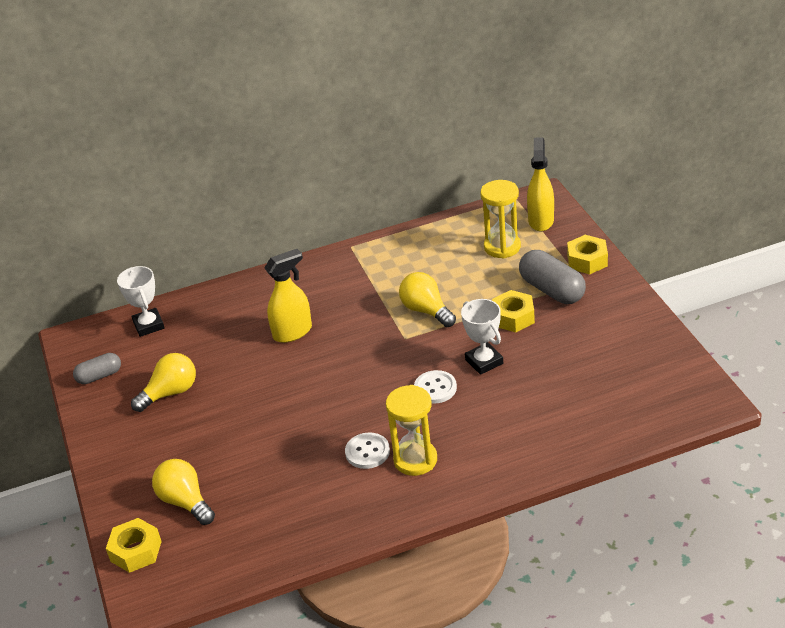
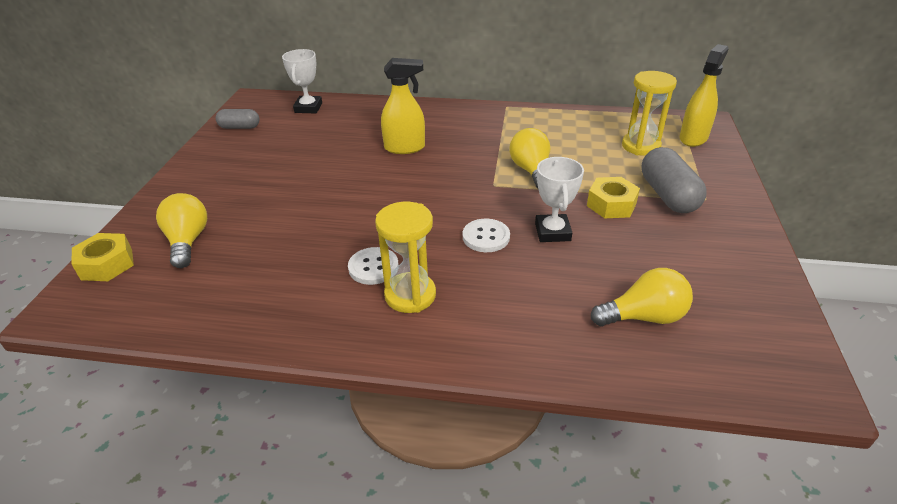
camera: 25 degrees right, 0 degrees up
(170, 393) = (272, 156): yellow light bulb -> yellow light bulb (644, 317)
(587, 260) = (722, 183): yellow nut -> none

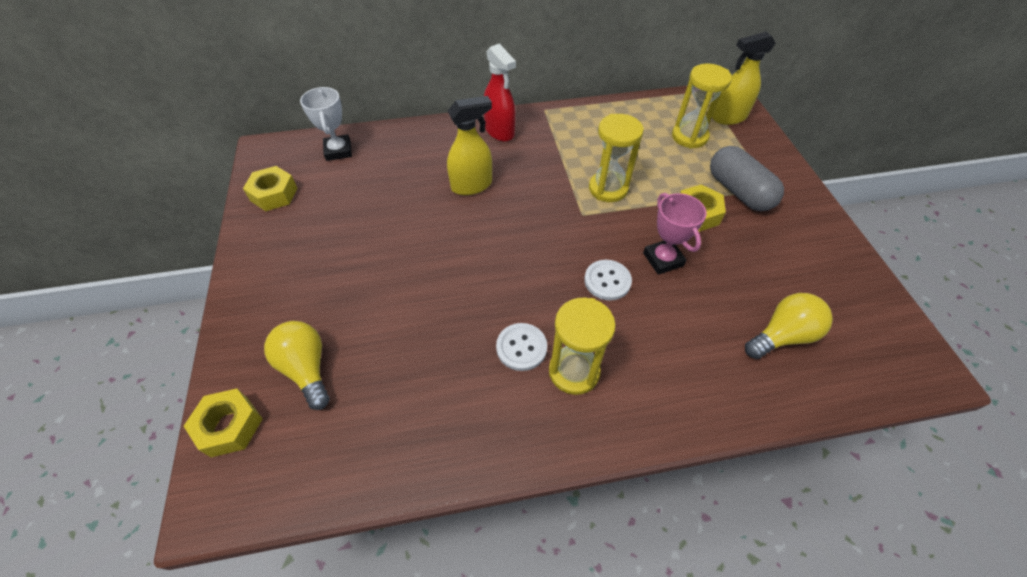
camera: 20 degrees left, 15 degrees up
(239, 127) = (274, 194): grey capsule -> yellow nut
(454, 115) = (500, 131): none -> red spray bottle
(531, 171) = (608, 188): yellow light bulb -> yellow hourglass
(552, 232) = (663, 259): white trophy -> pink trophy
(693, 138) = (728, 117): yellow spray bottle -> yellow spray bottle turned 120 degrees counterclockwise

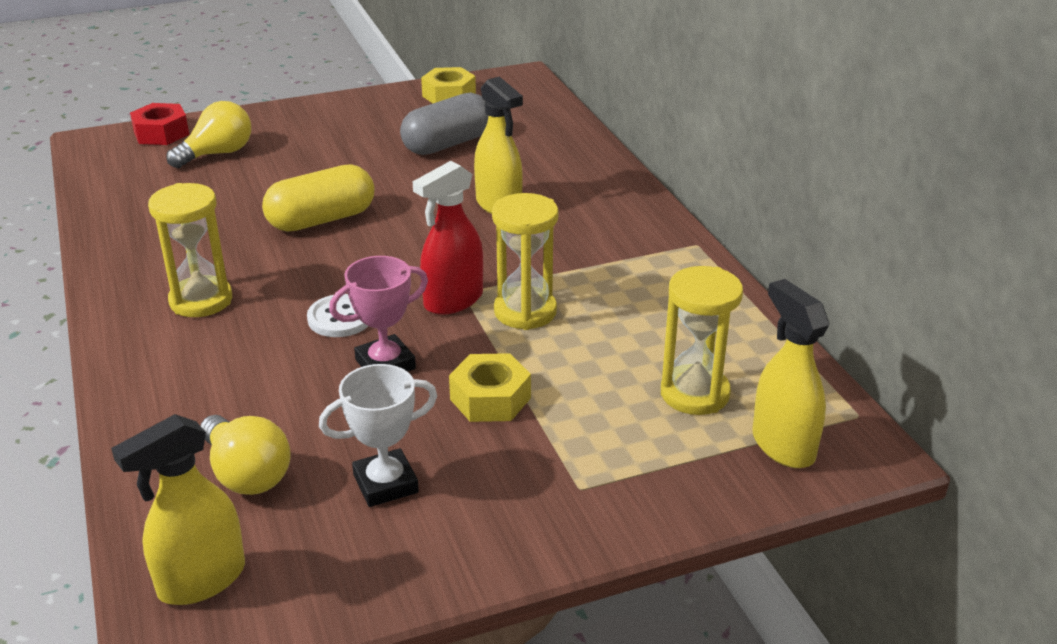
camera: 80 degrees right, 20 degrees down
(229, 426) = (161, 133): yellow nut -> red nut
(338, 151) = (535, 115): white trophy -> white trophy (385, 484)
(463, 288) = (321, 220): none -> yellow capsule
(500, 131) = (623, 213): red spray bottle -> red spray bottle (453, 300)
(521, 347) = (236, 264): white button -> none
(738, 191) = (560, 447): grey capsule -> grey capsule (448, 144)
(880, 357) = (201, 580): none -> yellow spray bottle

